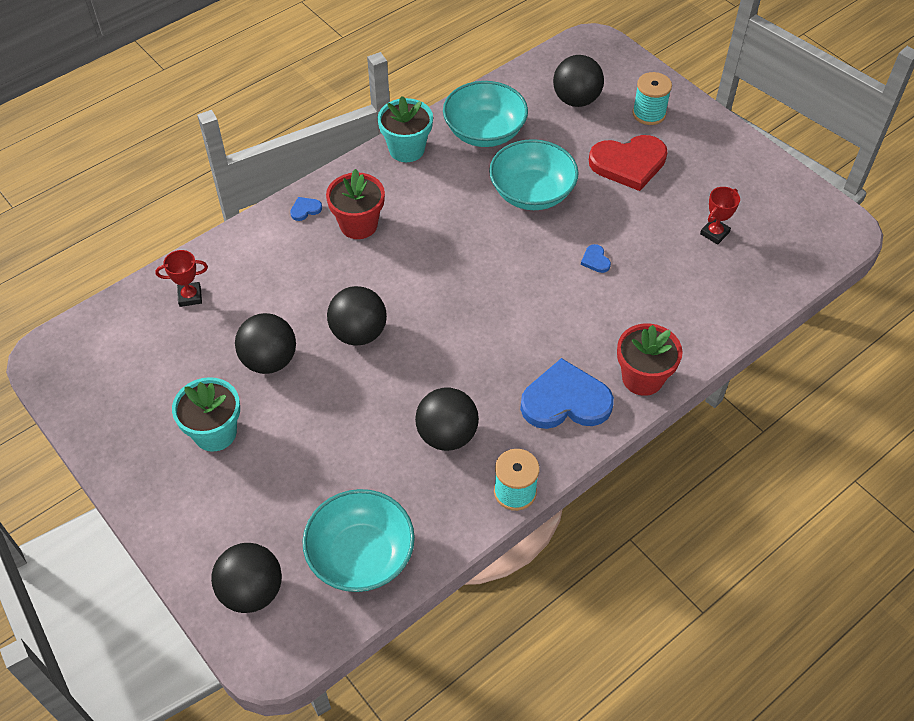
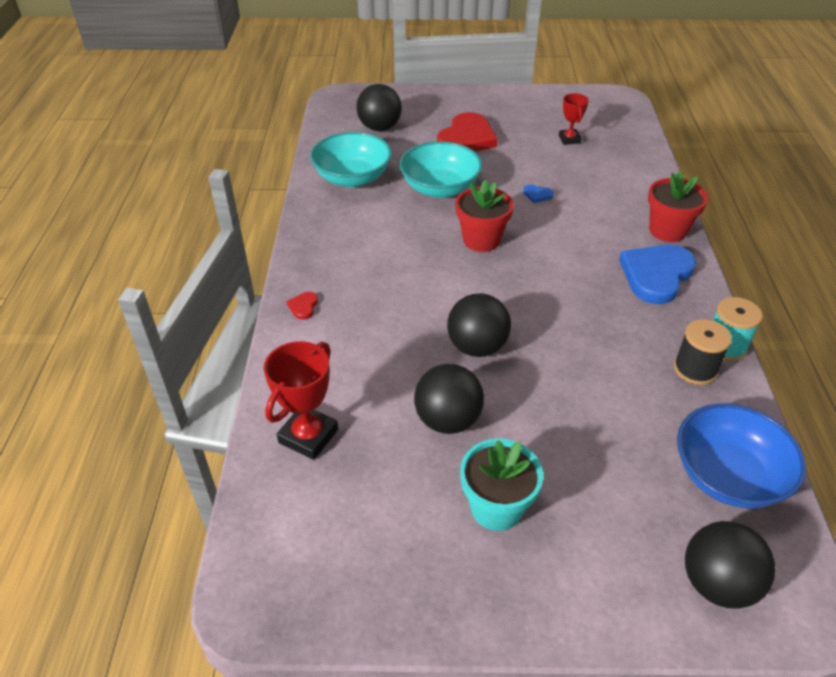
camera: 50 degrees left, 10 degrees down
(190, 296) = (308, 436): red trophy -> red trophy, size x1.60
(305, 209) = (303, 306): blue heart -> red heart
(358, 225) = (360, 286): red flower pot -> red flower pot (481, 240)
(361, 555) = (727, 476): turquoise bowl -> blue bowl
(406, 149) = (316, 221): turquoise flower pot -> none
(447, 435) = (636, 353): black ball -> none
(465, 483) = (695, 369): none -> black spool
(649, 113) = (433, 109): turquoise spool -> none

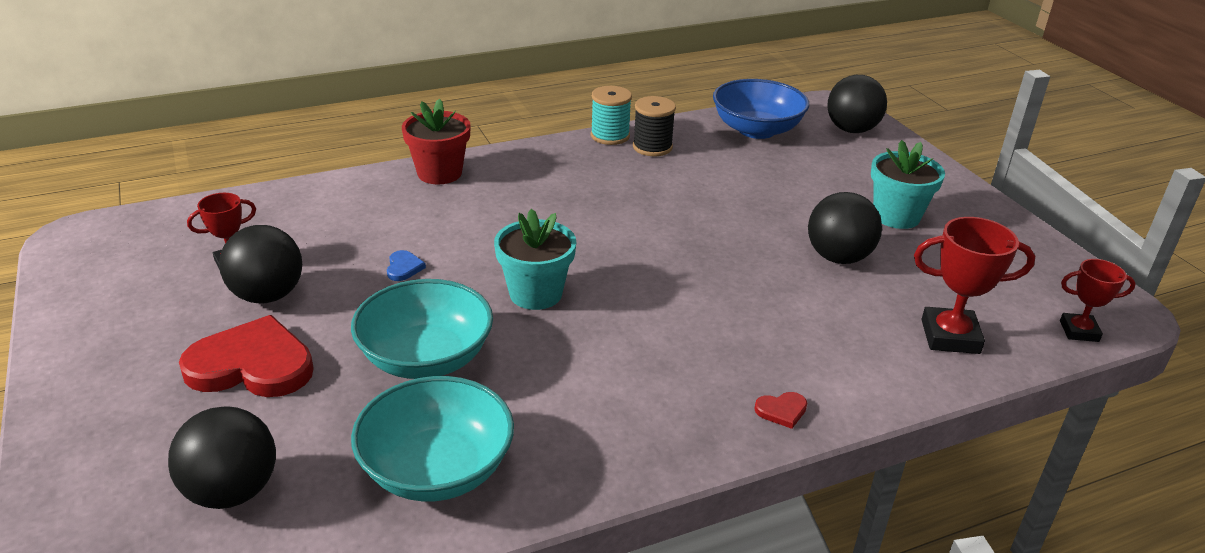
camera: 115 degrees left, 10 degrees down
(254, 538) = (1079, 331): none -> red trophy
(477, 347) = (728, 260): black ball -> black ball (267, 295)
(481, 240) = (535, 293): red flower pot -> turquoise flower pot
(656, 275) = (527, 173): blue heart -> none

